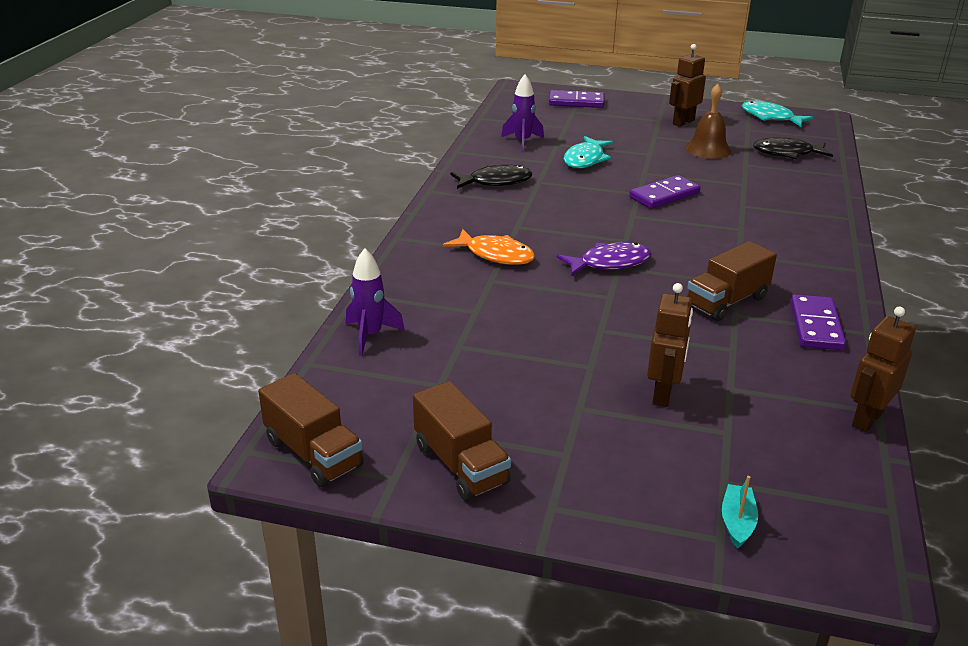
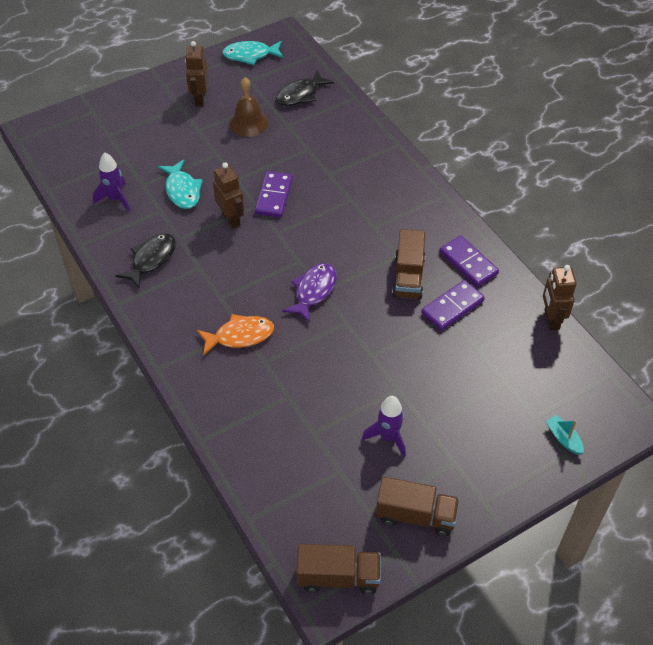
camera: 45 degrees left, 20 degrees up
(370, 335) = (255, 467): purple rocket -> purple rocket (388, 437)
(576, 102) = (97, 121): purple domino -> purple domino (452, 307)
(663, 394) = (451, 380): brown robot -> brown robot (231, 219)

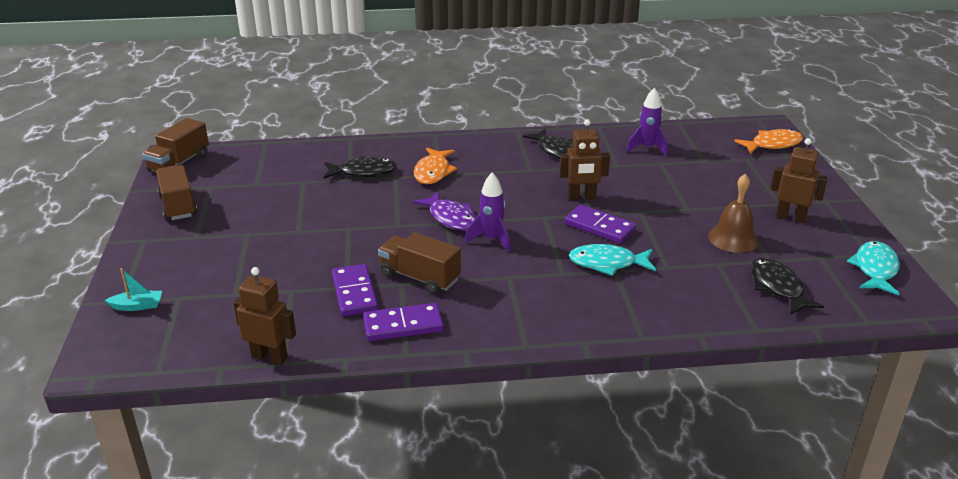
camera: 115 degrees right, 20 degrees down
(72, 123) = (772, 144): none -> orange fish
(182, 190) = (640, 180): turquoise fish -> turquoise fish (607, 263)
(268, 391) = (363, 172): none -> black fish
(388, 437) = (258, 213): purple rocket -> purple rocket (491, 239)
(415, 515) = (178, 205): brown truck -> brown truck turned 120 degrees clockwise

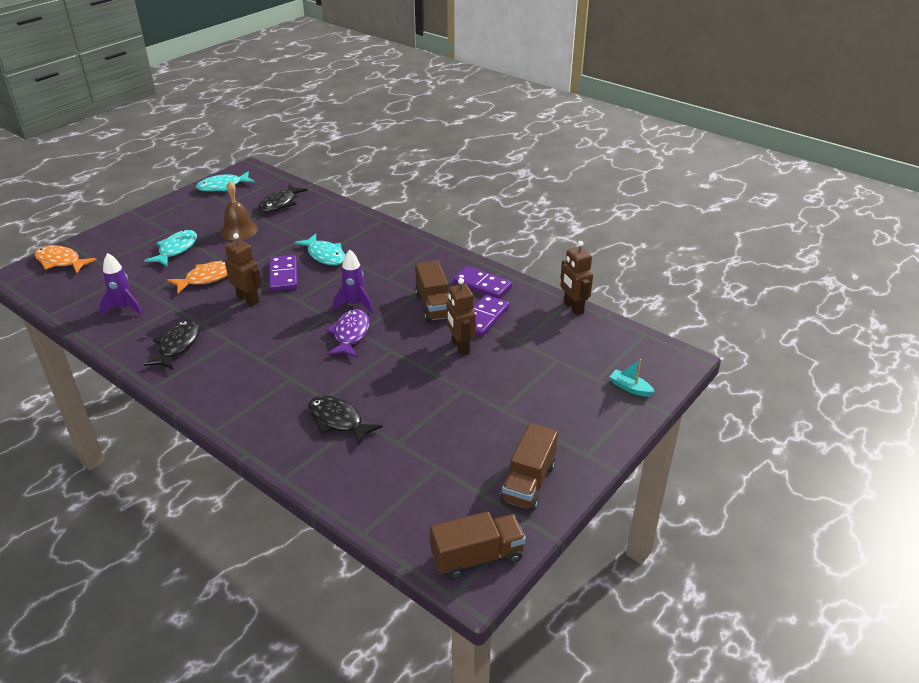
camera: 135 degrees left, 5 degrees up
(433, 172) = (291, 384): orange fish -> orange fish (207, 278)
(730, 195) = (176, 249): none -> turquoise fish
(791, 217) = (185, 223): brown robot -> brown robot (460, 347)

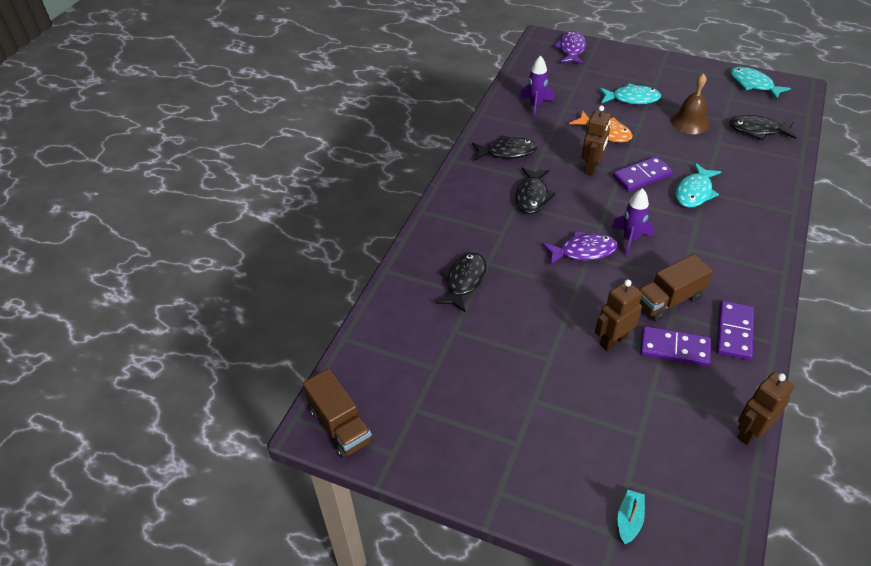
camera: 75 degrees right, 10 degrees up
(61, 262) = (571, 49): orange fish -> purple fish
(256, 346) = (532, 196): none -> black fish
(528, 483) = (440, 446): brown truck -> none

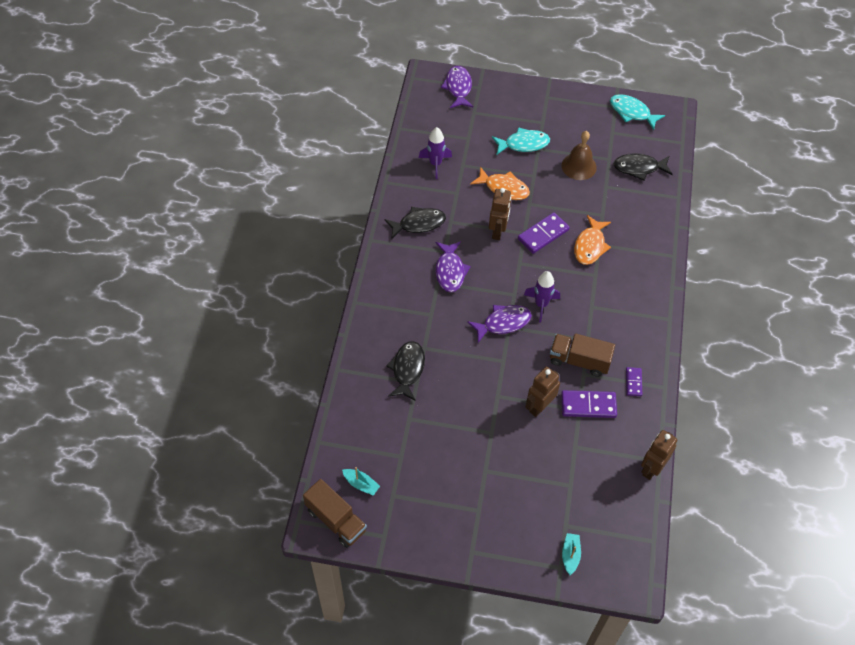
camera: 15 degrees left, 10 degrees up
(380, 391) = (361, 484): none -> turquoise boat
(532, 196) = (450, 271): black fish -> purple fish
(668, 300) = (579, 361): brown truck -> brown truck turned 60 degrees clockwise
(694, 192) = (590, 246): turquoise fish -> orange fish
(734, 332) = (633, 382): purple domino -> purple domino, size x0.58

